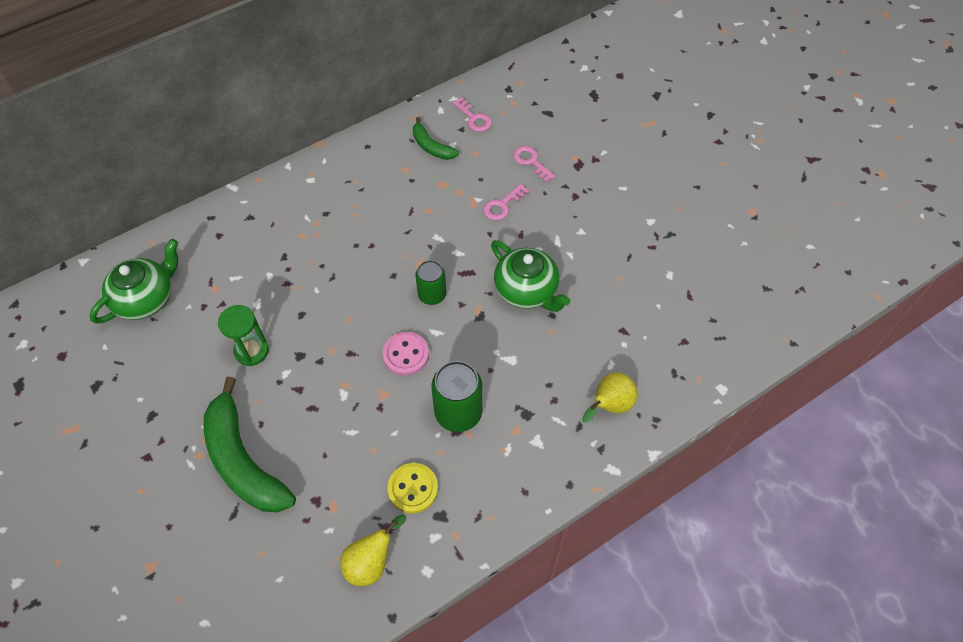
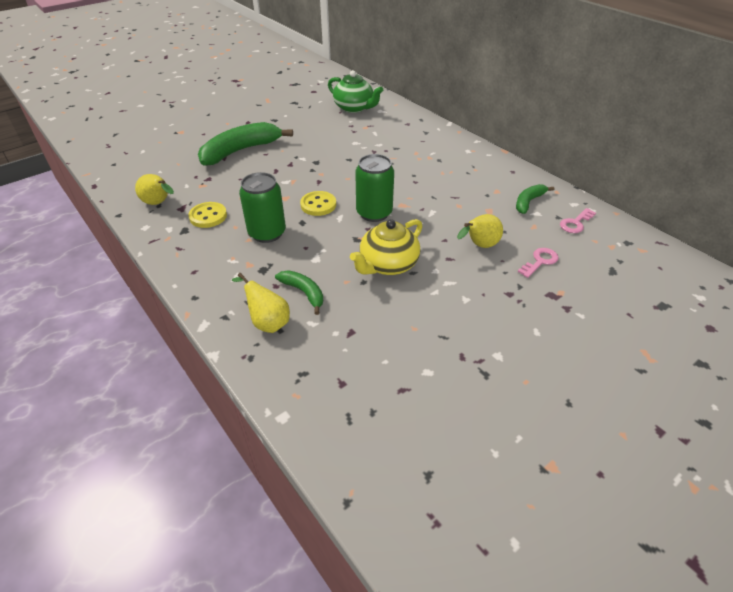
camera: 85 degrees right, 15 degrees down
(251, 351) = (319, 145): green hourglass -> none
(406, 354) = (318, 205): pink button -> yellow button
(432, 295) = (374, 213): green can -> green can, size x1.55
(502, 205) = (479, 246): pink key -> yellow pear
(527, 290) = (387, 265): green teapot -> yellow teapot
(566, 372) = (304, 292): none -> green banana

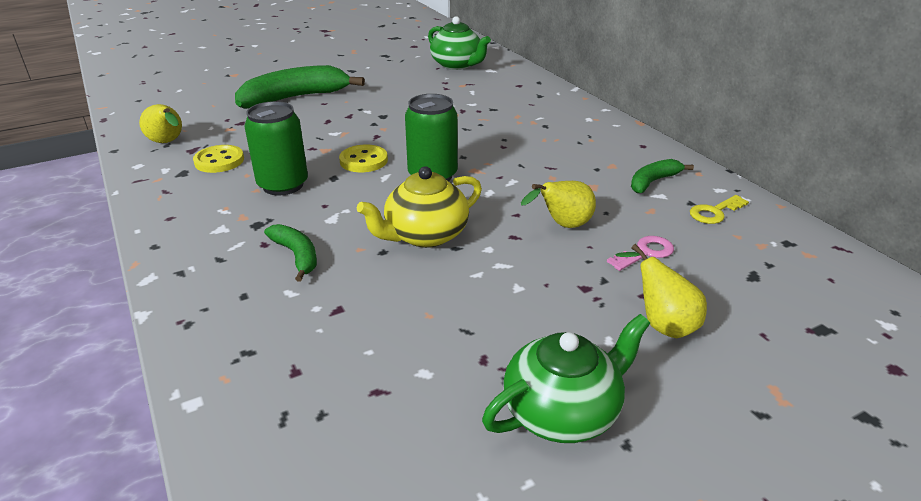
camera: 10 degrees right, 10 degrees down
(267, 322) = (232, 284): yellow pear -> yellow pear (661, 324)
(524, 386) = (563, 411): none -> green teapot
(575, 223) = (714, 212): pink key -> yellow key

